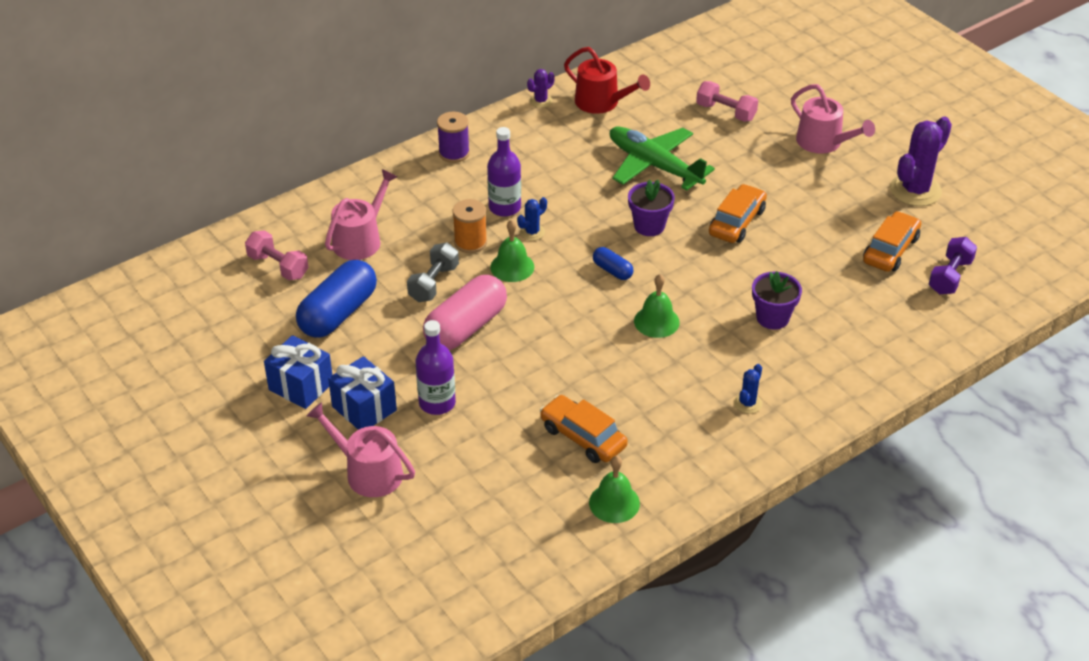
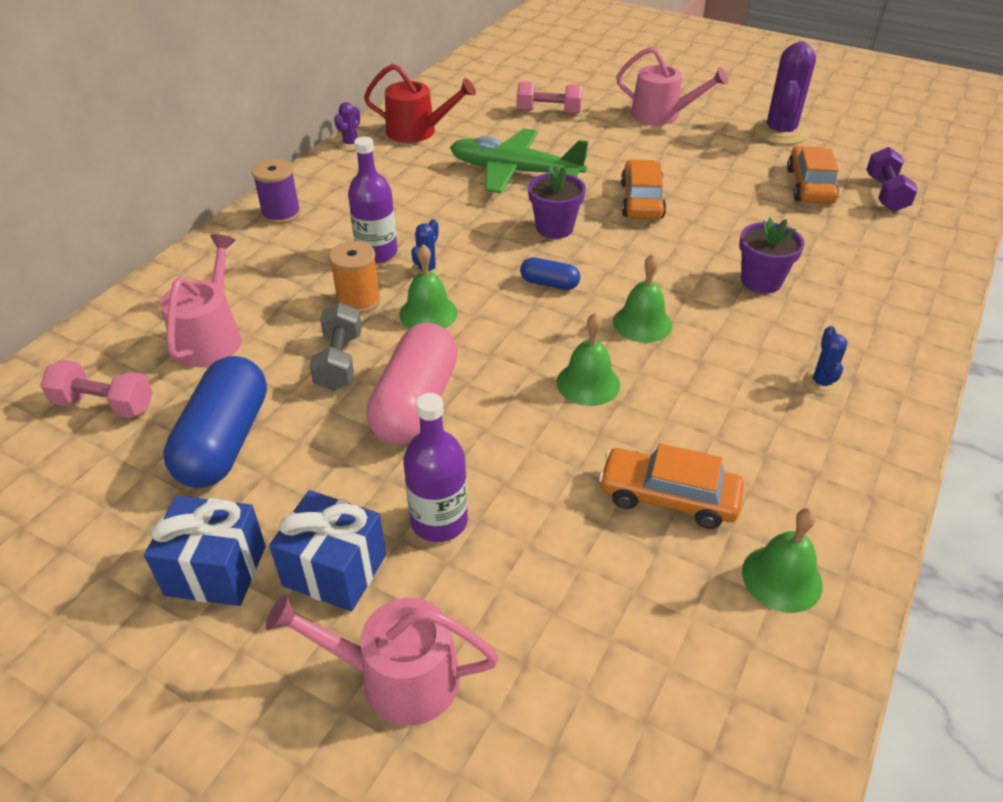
camera: 25 degrees left, 0 degrees up
(586, 351) = (588, 383): none -> green bell

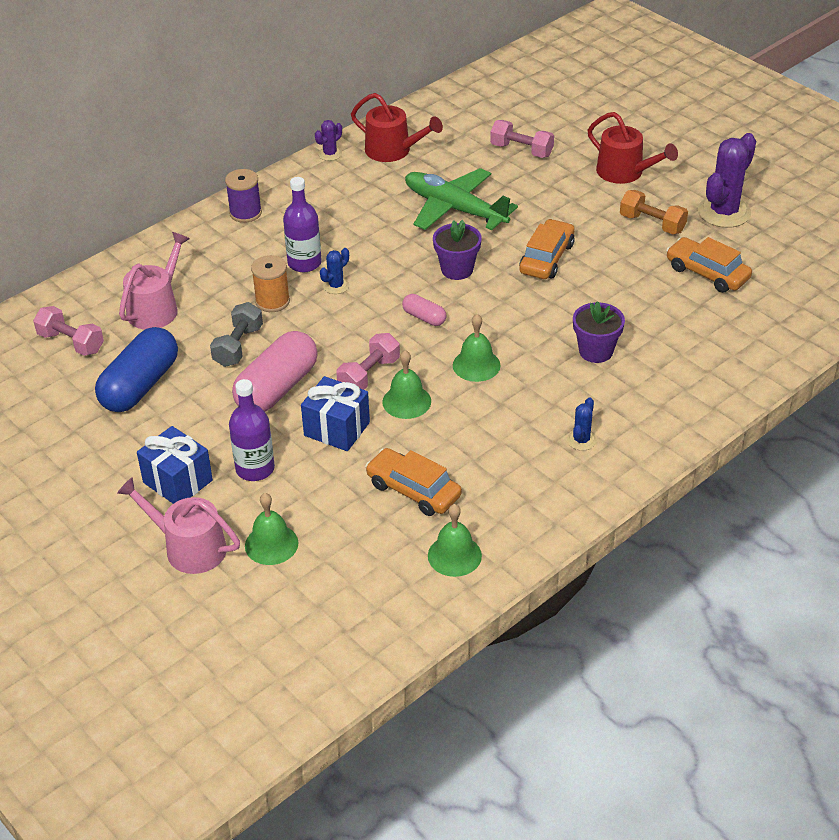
camera: 20 degrees right, 0 degrees up
(216, 570) = (107, 464): blue gift -> blue gift (337, 429)
(428, 313) = (319, 322): green bell -> green bell (271, 544)
(523, 361) = (369, 375): none -> pink dumbbell
(549, 283) = (424, 317): blue capsule -> pink capsule
(661, 114) = (625, 172): pink watering can -> red watering can
(721, 152) = (652, 224): none -> orange dumbbell
(809, 186) = (707, 273): orange car -> orange car turned 75 degrees counterclockwise
(885, 194) = (771, 294): purple dumbbell -> none

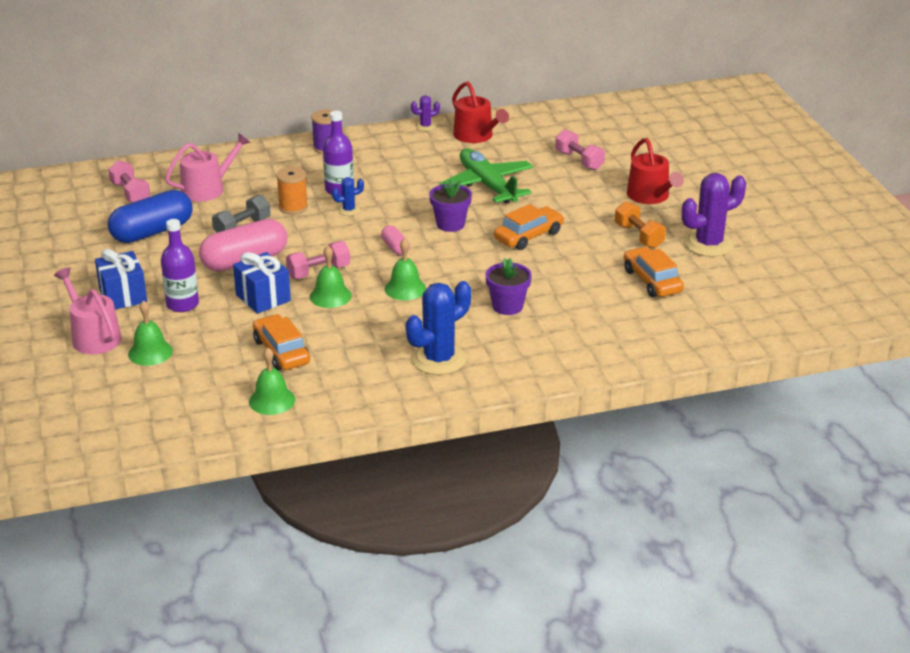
camera: 25 degrees right, 10 degrees down
(581, 440) = (439, 359): blue cactus -> blue cactus, size x2.08

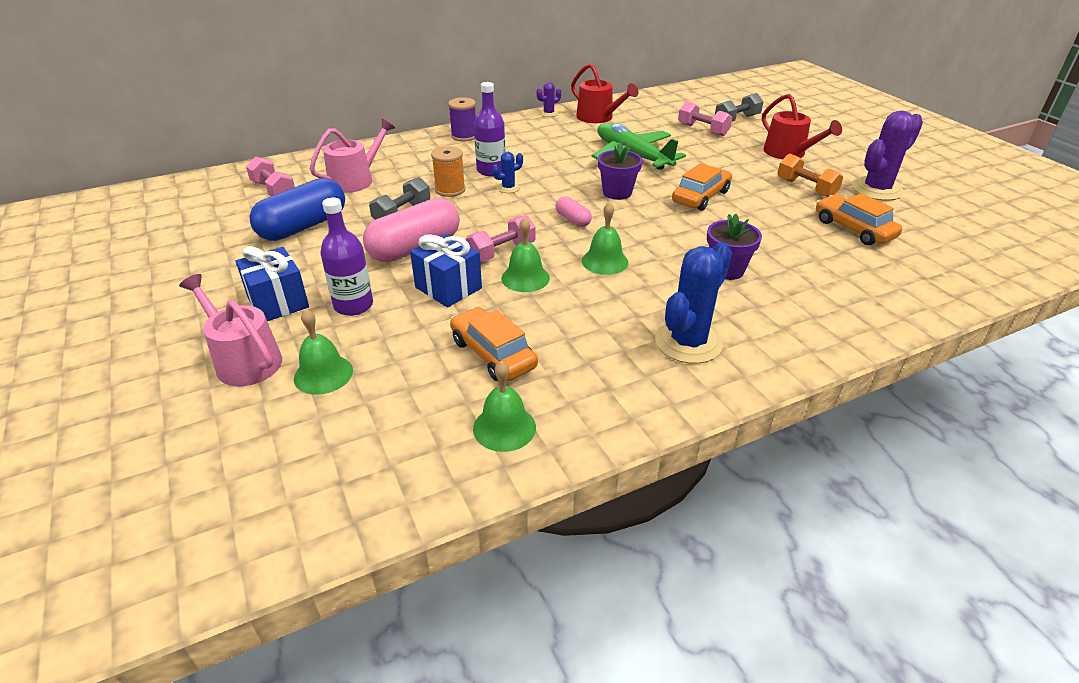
camera: 10 degrees left, 5 degrees up
(624, 151) = (736, 120): none -> grey dumbbell

